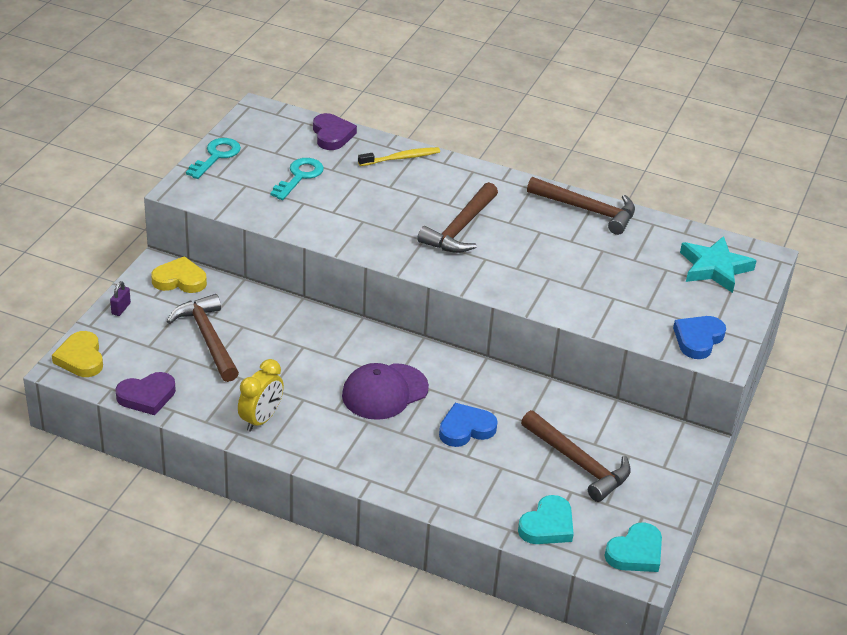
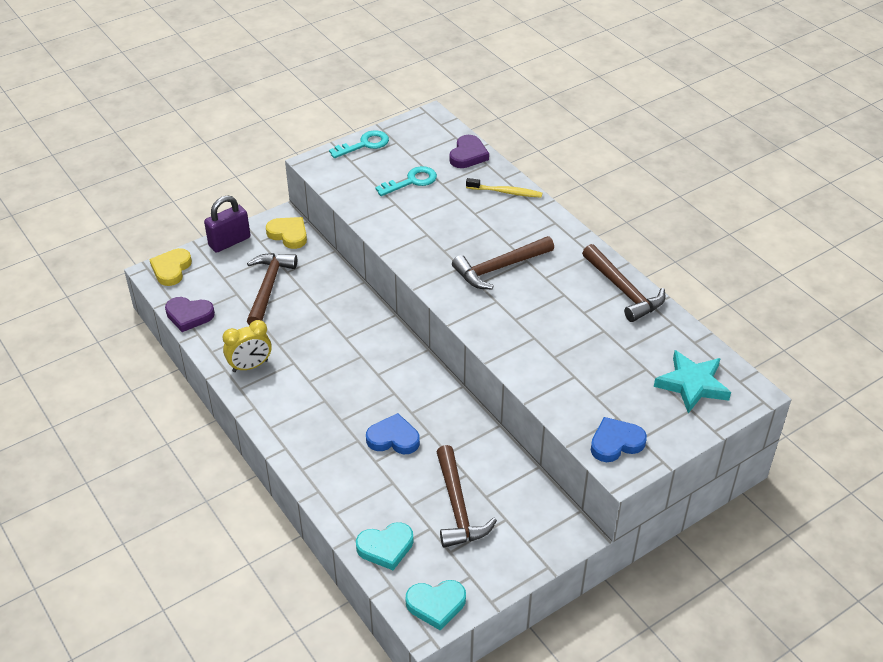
camera: 35 degrees right, 5 degrees up
(121, 308) = (229, 242): purple padlock -> purple padlock, size x2.09
(384, 392) = (358, 382): purple cap -> none

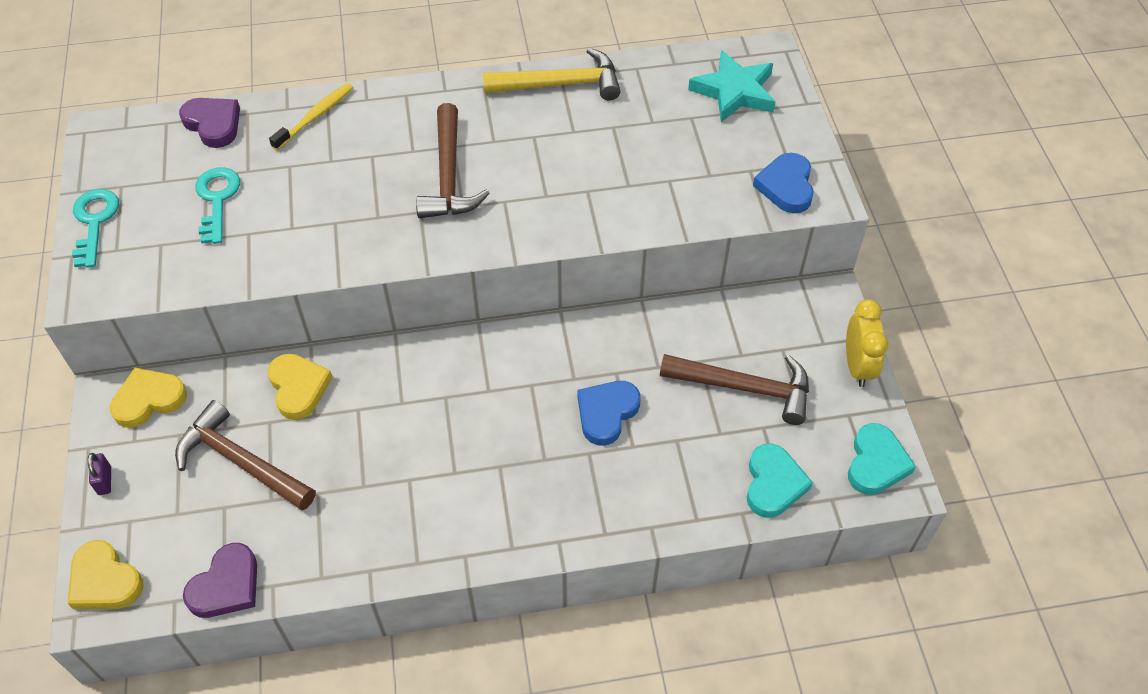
camera: 65 degrees left, 10 degrees up
(229, 242) = (105, 481): purple padlock -> purple padlock, size x0.48
(250, 366) = (383, 535): yellow clock -> yellow clock (857, 366)
(330, 289) = (298, 388): none -> yellow heart
(623, 290) = (560, 84): brown hammer -> yellow hammer

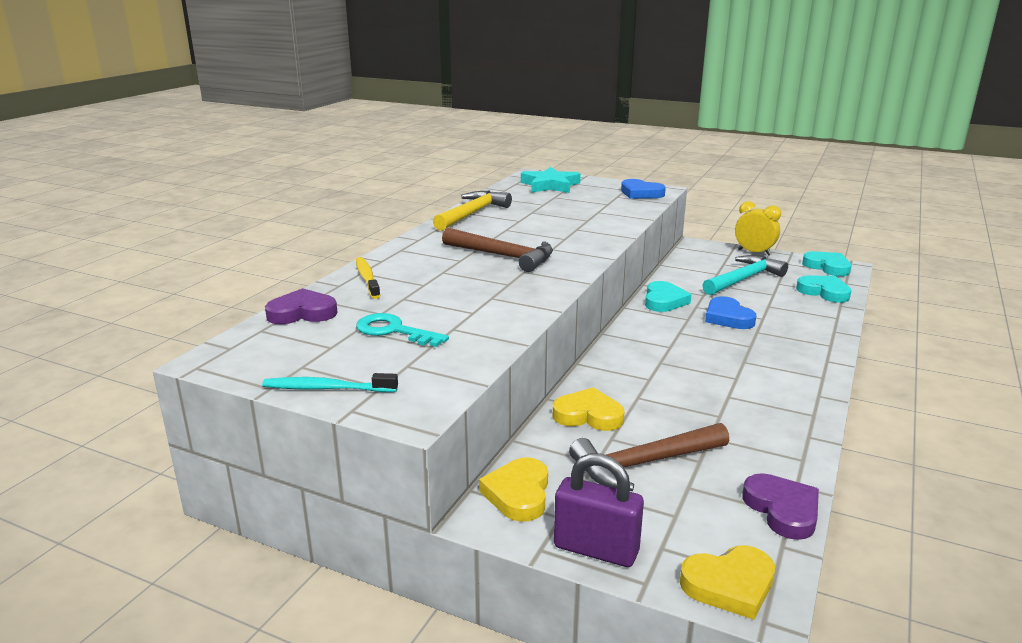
camera: 55 degrees left, 30 degrees down
(94, 222) = (327, 388): turquoise key -> turquoise toothbrush
(105, 481) = (596, 549): purple padlock -> purple padlock, size x2.09
(607, 338) = (664, 301): none -> turquoise heart
(744, 388) = (744, 279): brown hammer -> turquoise hammer

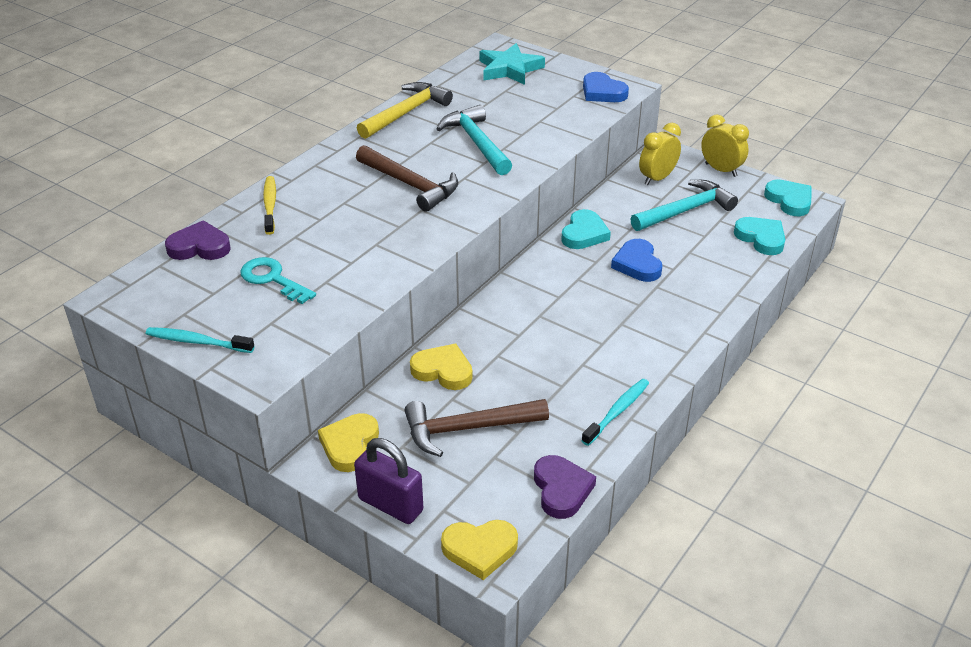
camera: 10 degrees right, 15 degrees up
(549, 227) = (477, 143): none -> turquoise hammer
(703, 261) = (657, 178): none -> yellow clock
(791, 432) = (617, 411): none -> turquoise toothbrush

